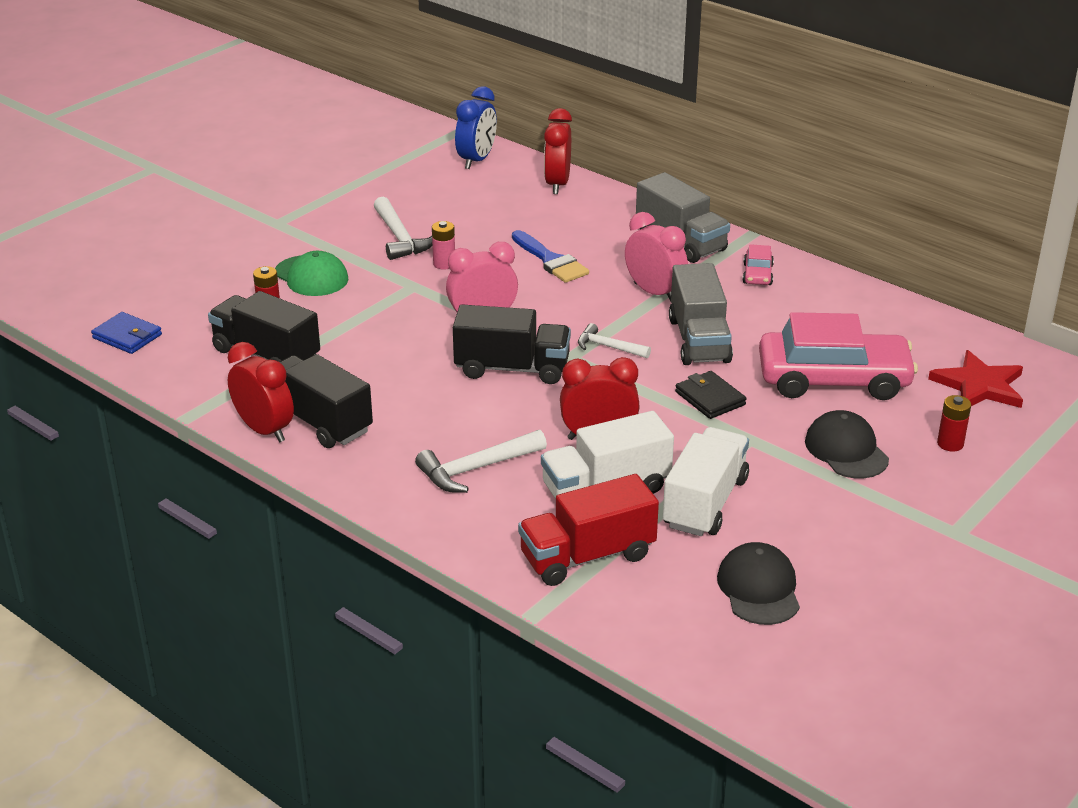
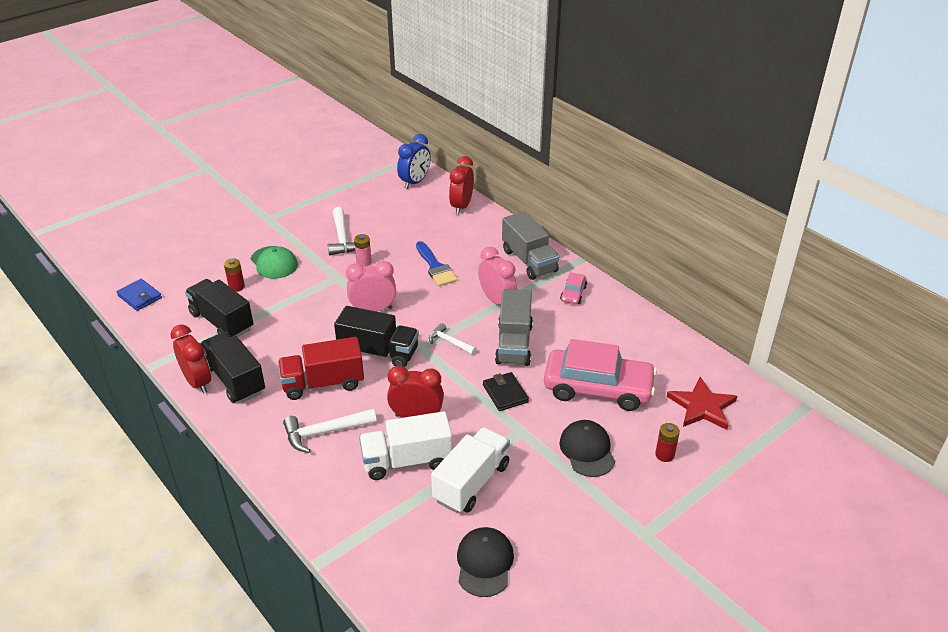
camera: 10 degrees right, 5 degrees up
(587, 556) = (374, 517): red truck -> red truck (323, 383)

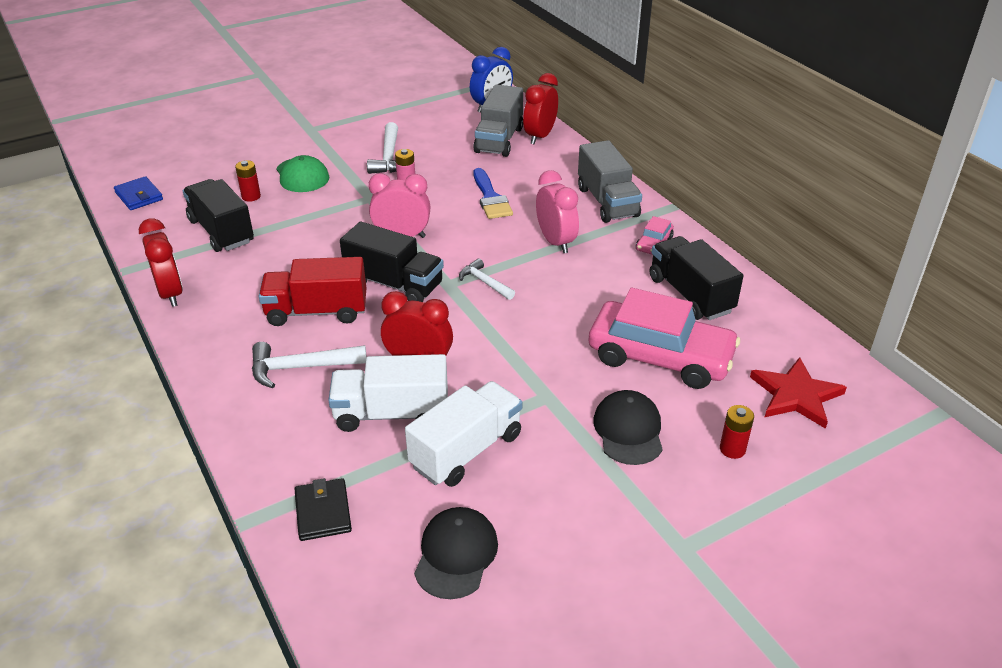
camera: 10 degrees right, 0 degrees up
(235, 380) = (215, 296): black truck -> black truck (690, 295)
(505, 393) = (538, 349): black wallet -> black wallet (323, 512)
(514, 344) = (564, 293): grey truck -> grey truck (499, 140)

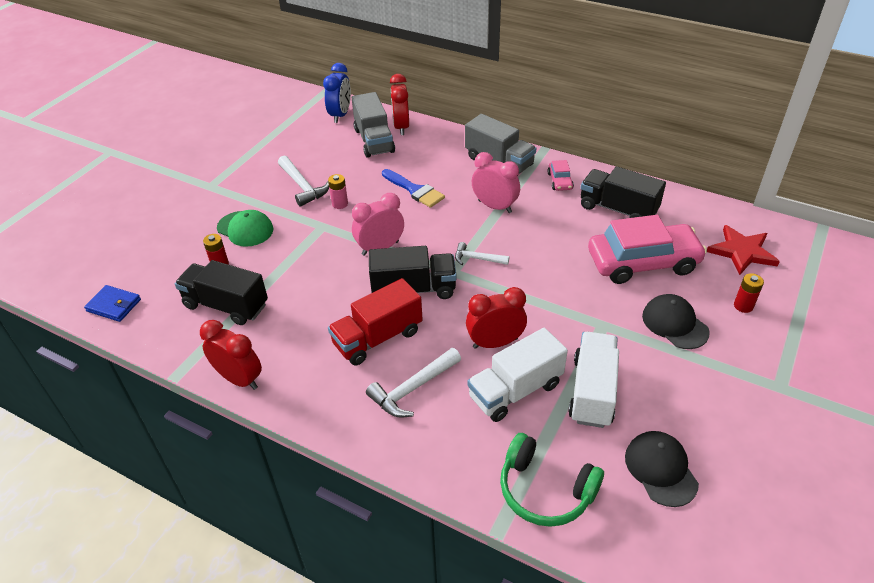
camera: 30 degrees left, 5 degrees up
(323, 512) = (545, 490): black wallet -> green headphones

